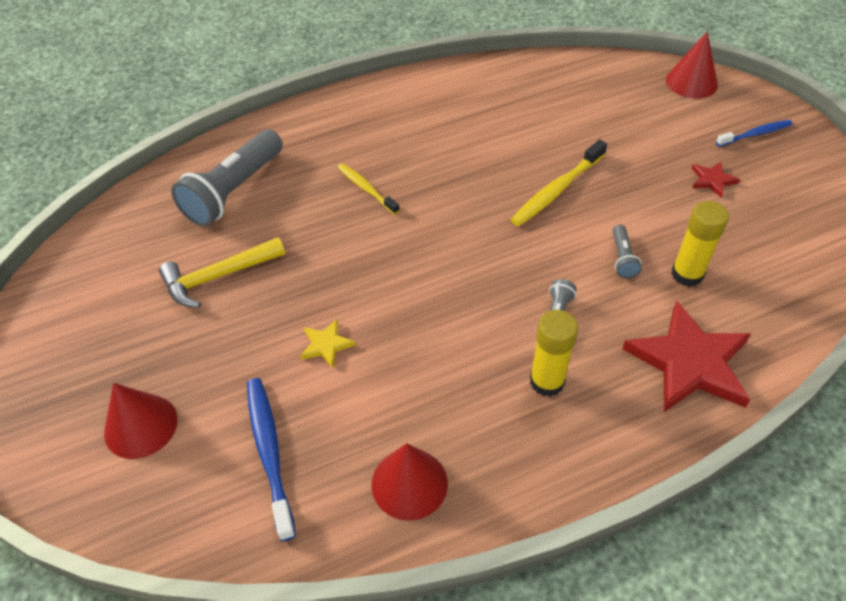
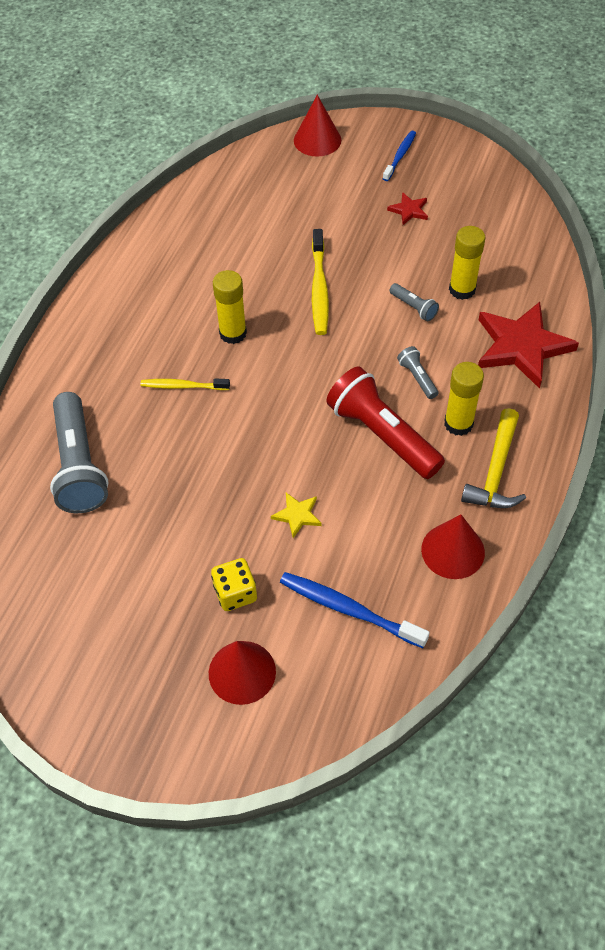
camera: 45 degrees left, 5 degrees up
(211, 363) = (235, 593): none -> yellow dice
(218, 277) = (157, 535): yellow hammer -> yellow hammer (496, 471)
(448, 177) = (233, 333): none -> yellow glue stick
(469, 338) = (382, 435): none -> red flashlight

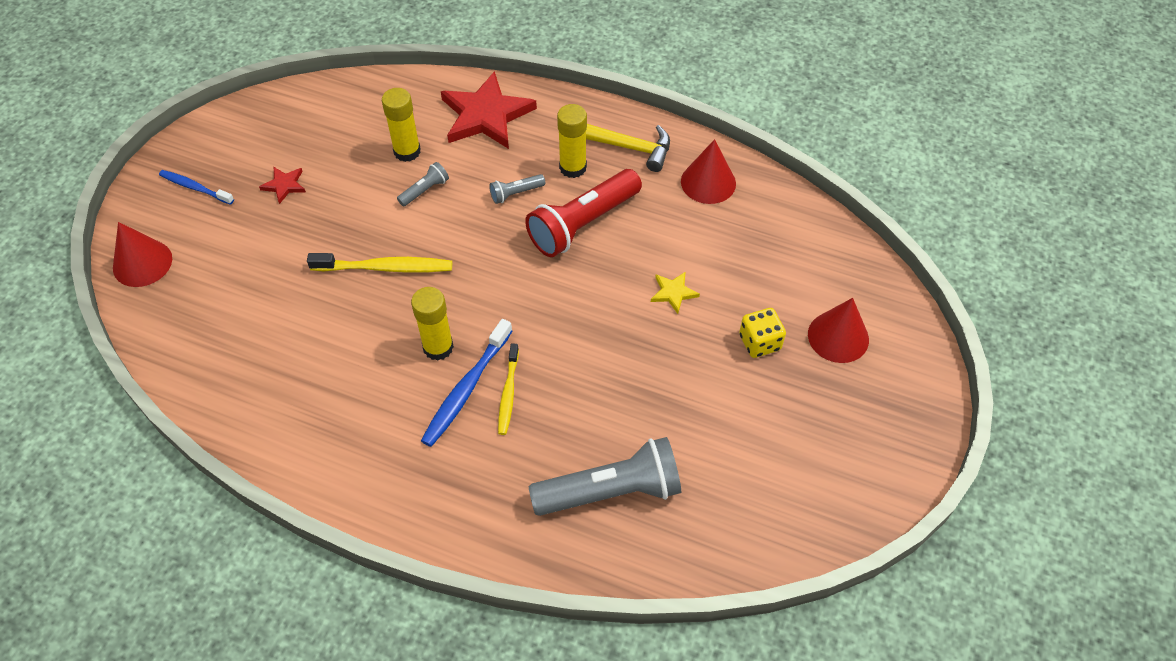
camera: 90 degrees left, 0 degrees up
(349, 609) = (770, 257): blue toothbrush -> blue toothbrush (466, 389)

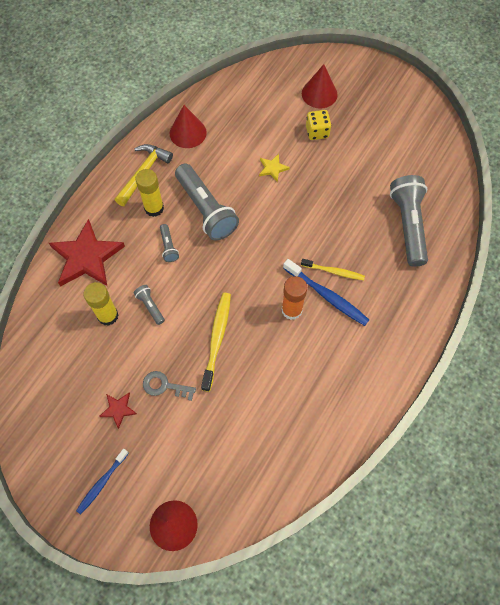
camera: 80 degrees left, 10 degrees up
(316, 224) = (164, 386): none -> grey key
(438, 347) = (291, 310): yellow glue stick -> orange glue stick
(582, 224) = (206, 210): red flashlight -> grey flashlight

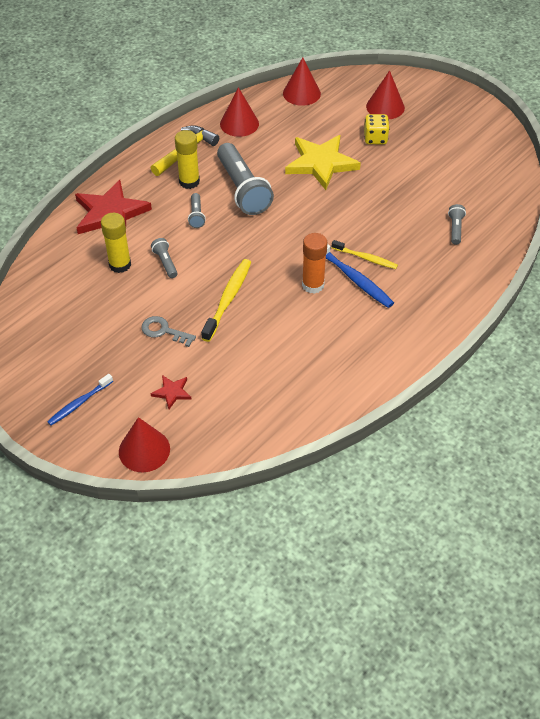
camera: 10 degrees right, 15 degrees down
(118, 409) = (111, 344): red star -> red star (172, 392)
(239, 88) = (301, 93): none -> red cone
(273, 168) = (321, 163): yellow star -> yellow star, size x2.22
(408, 225) = (455, 229): grey flashlight -> grey flashlight, size x0.45

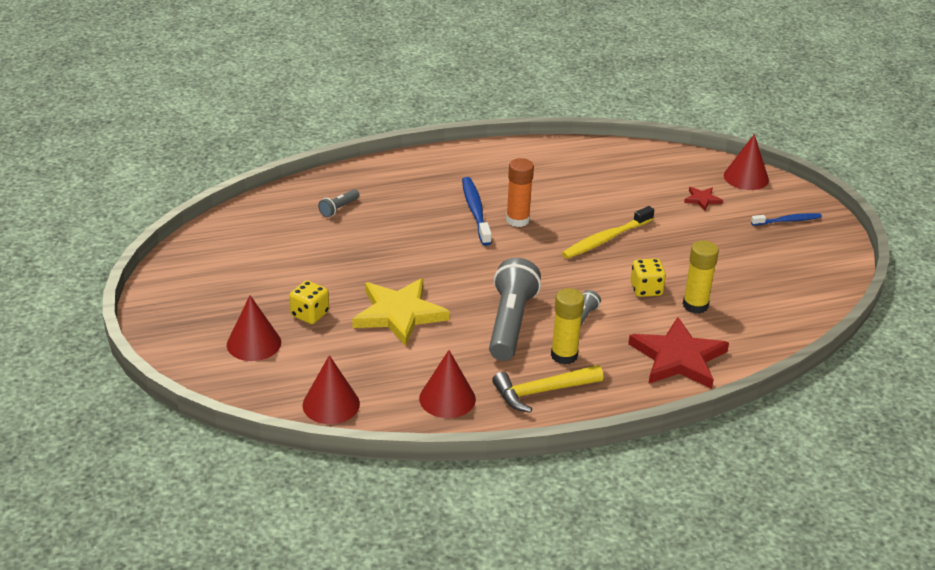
camera: 150 degrees left, 15 degrees down
(163, 331) = (683, 239): grey key -> none
(165, 262) = (646, 289): grey flashlight -> yellow dice
(365, 258) = (448, 220): yellow toothbrush -> none

